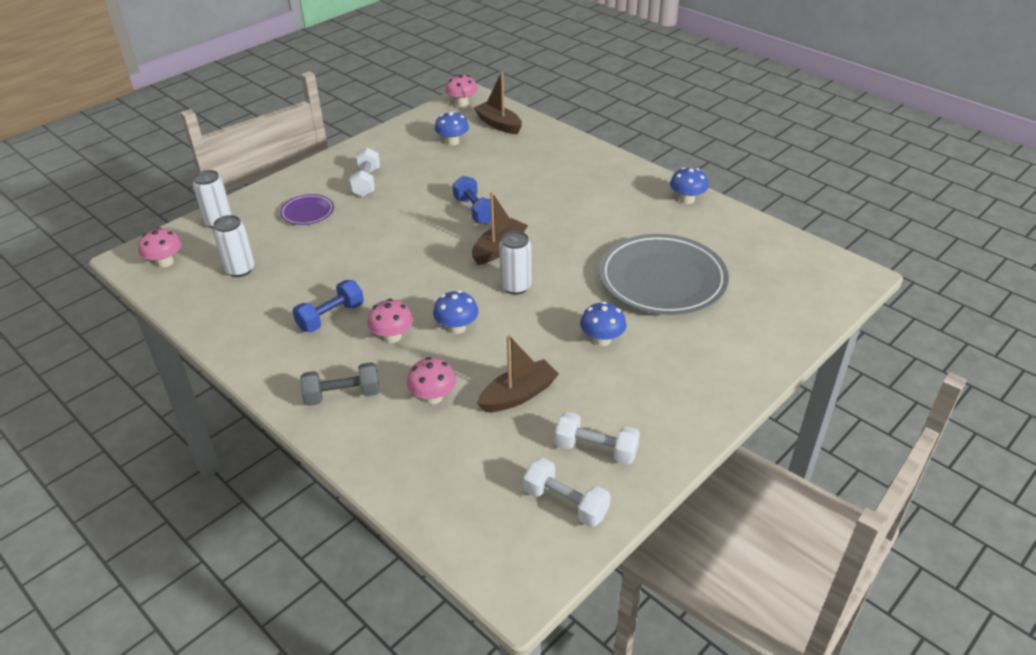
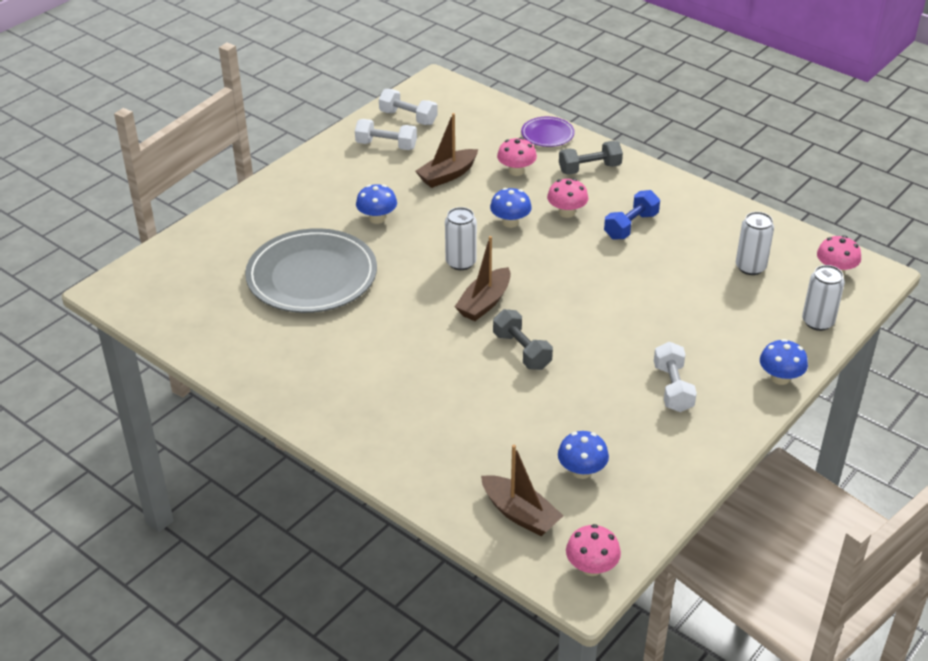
camera: 175 degrees right, 0 degrees up
(307, 212) = (722, 340): purple plate -> purple plate (547, 134)
(475, 211) = (522, 351): blue dumbbell -> grey dumbbell
(687, 199) = (261, 379): blue mushroom -> blue mushroom (780, 378)

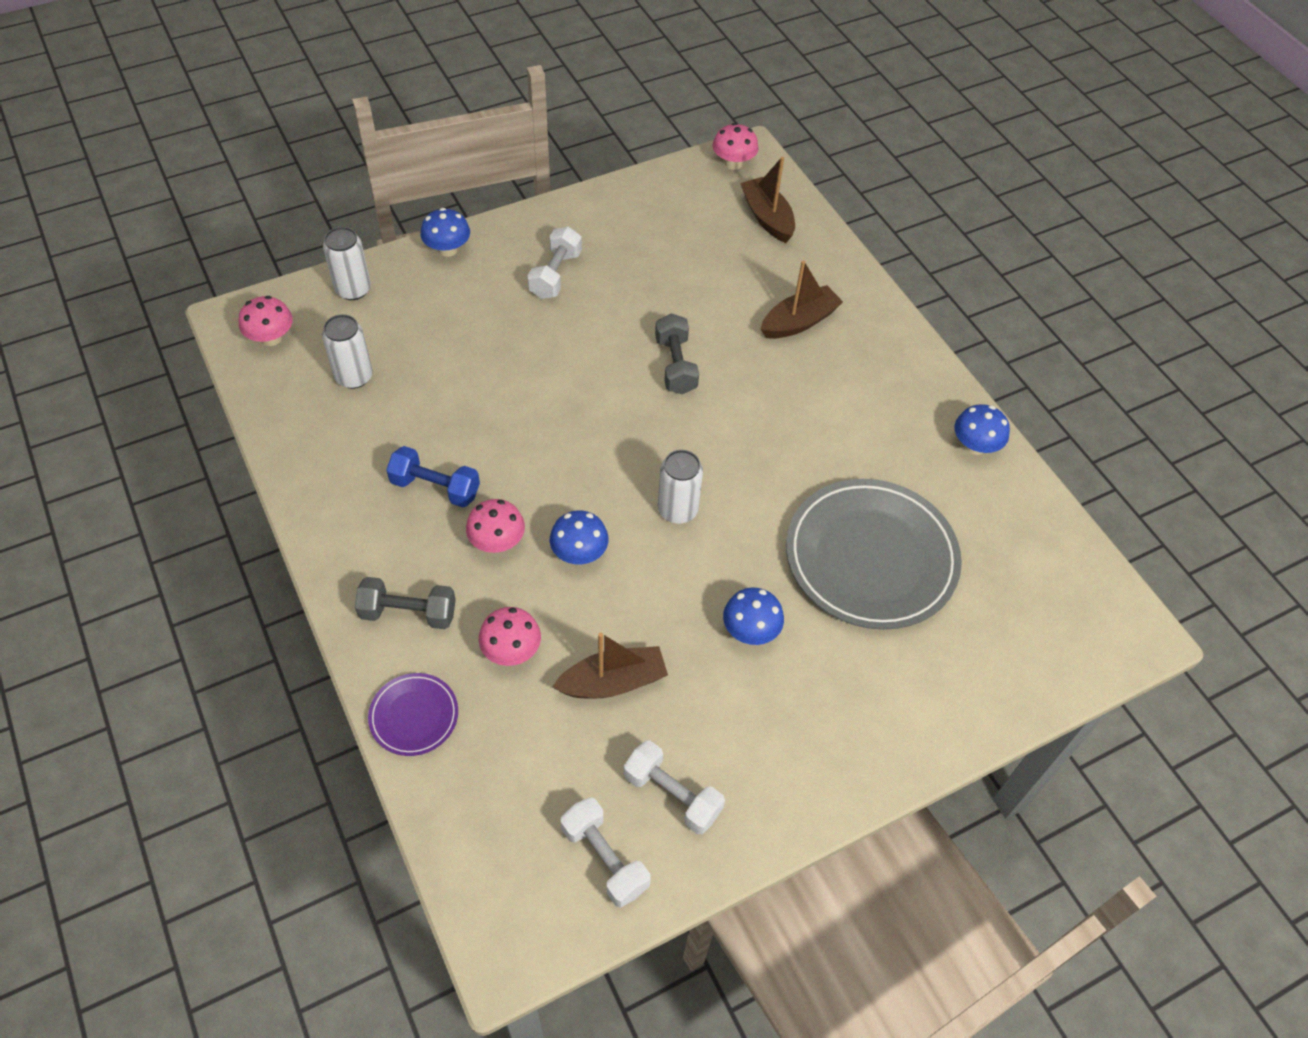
camera: 160 degrees left, 15 degrees up
(484, 303) = (681, 440): brown boat -> brown boat (799, 322)
(581, 471) = (693, 232): blue mushroom -> blue mushroom (975, 446)
(631, 226) = (435, 487): blue dumbbell -> blue dumbbell turned 45 degrees clockwise

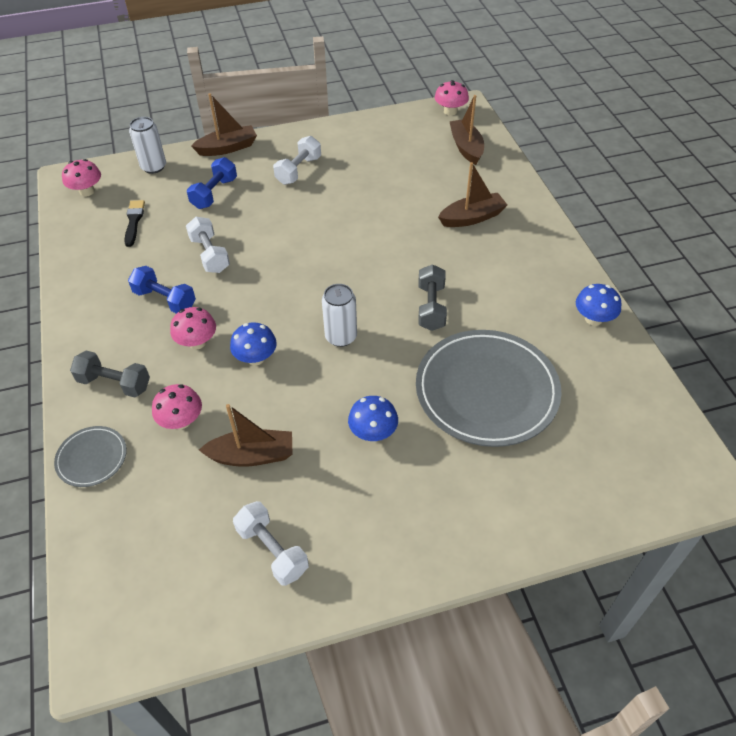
camera: 15 degrees right, 5 degrees down
(354, 377) = (134, 221): white can -> black brush
(414, 716) = (92, 458): purple plate -> grey plate
(447, 249) = (227, 148): blue mushroom -> brown boat
(451, 322) = (214, 193): none -> blue dumbbell
(605, 858) = (202, 592): white dumbbell -> white dumbbell (210, 255)
(675, 365) = (369, 237): grey dumbbell -> grey dumbbell (431, 307)

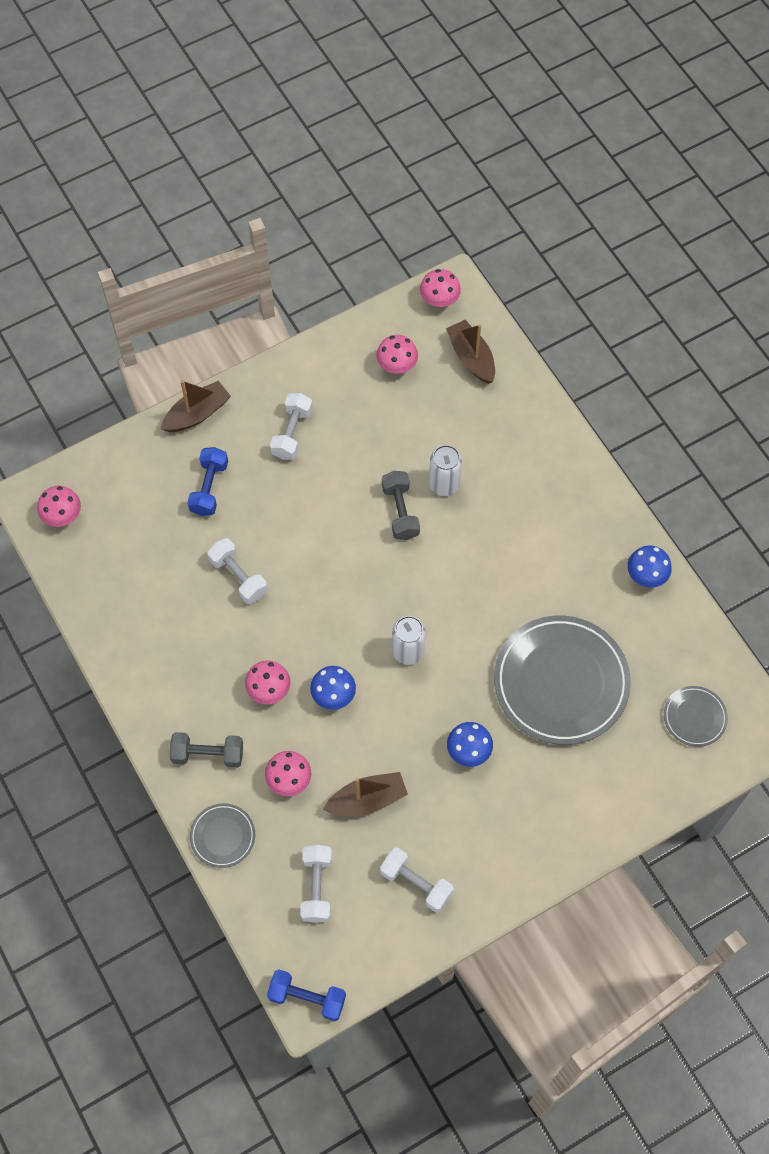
camera: 15 degrees left, 15 degrees up
(134, 221) = (136, 548): black brush -> none
(153, 167) = (123, 462): white can -> white can (444, 484)
(164, 529) = (317, 887): none -> white dumbbell
(165, 300) = (215, 645): blue dumbbell -> blue dumbbell (307, 998)
(402, 143) = (397, 365): none -> pink mushroom
(431, 307) = (486, 595): grey dumbbell -> grey dumbbell (400, 511)
(472, 218) = (501, 465): brown boat -> none
(626, 451) = (694, 717): none -> grey plate

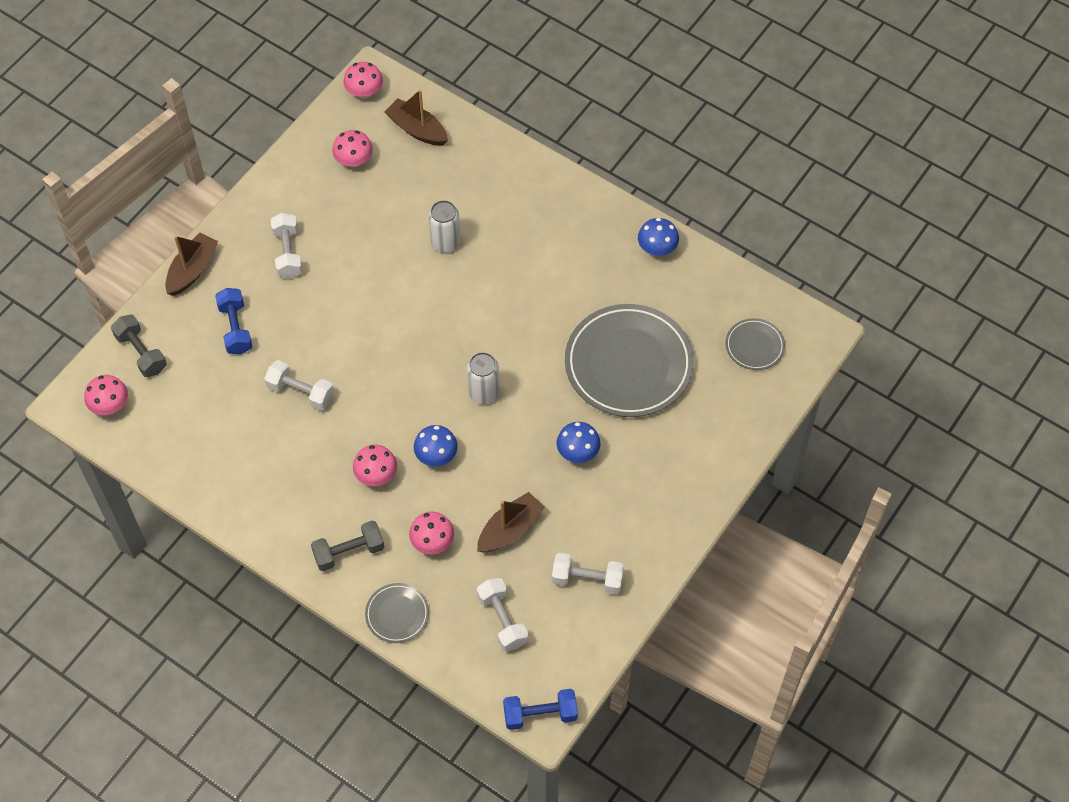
camera: 25 degrees left, 5 degrees down
(400, 511) = (418, 280): grey dumbbell -> grey dumbbell (141, 353)

